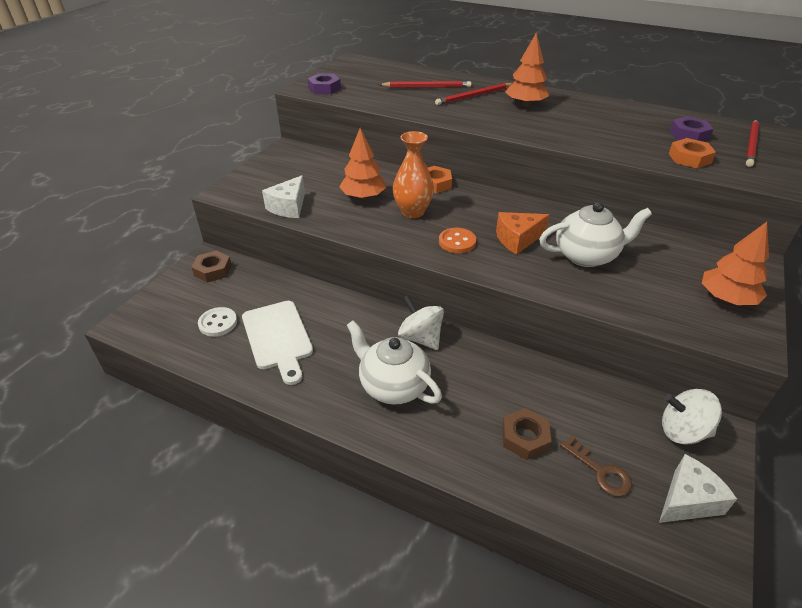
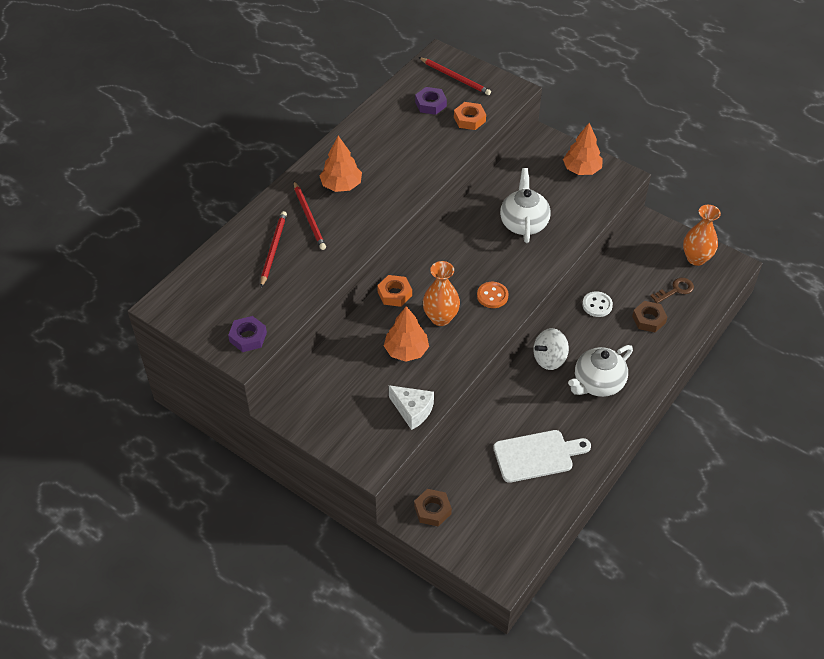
camera: 80 degrees left, 10 degrees up
(218, 323) = (512, 501): white button -> white button (597, 305)
(517, 239) = (495, 257): orange cheese -> none
(682, 431) = (649, 241): white spinning top -> none
(687, 500) = (696, 258): white cheese -> orange vase

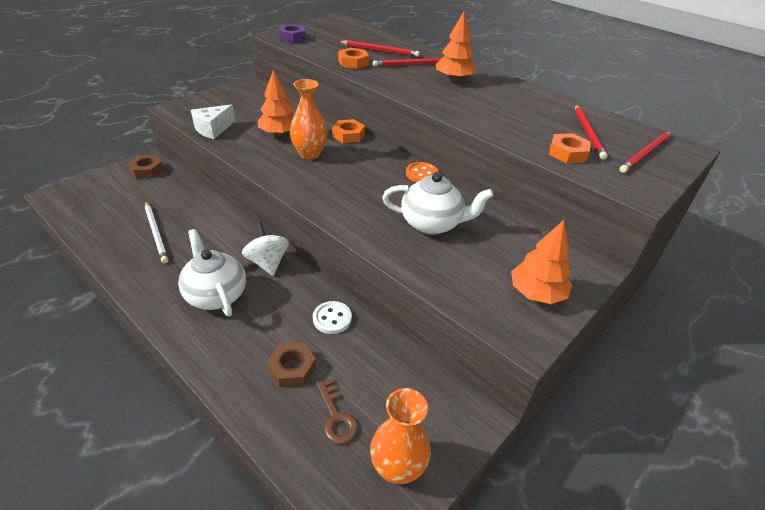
camera: 95 degrees right, 10 degrees down
(317, 267) = (353, 62): none -> orange nut
(430, 104) = (588, 133): purple nut -> red pencil
(492, 296) = (326, 186): orange button -> orange button (422, 174)
(536, 455) = (156, 233): white cutting board -> white pencil

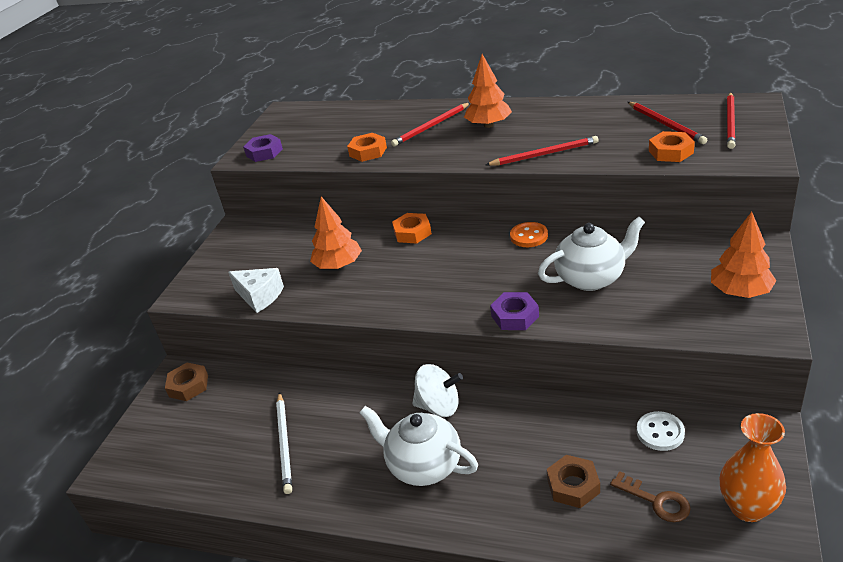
camera: 20 degrees left, 5 degrees down
(156, 233) = (284, 444): white pencil -> white pencil turned 45 degrees clockwise
(213, 129) = (260, 296): white cheese -> white cheese turned 75 degrees counterclockwise
(268, 262) = (439, 406): white spinning top -> white spinning top turned 150 degrees clockwise
(309, 154) = (397, 271): orange vase -> none
(332, 318) = (560, 422): white button -> white button (660, 432)
(348, 221) = (515, 316): none -> purple nut
(380, 50) = (377, 126): red pencil -> red pencil (544, 154)

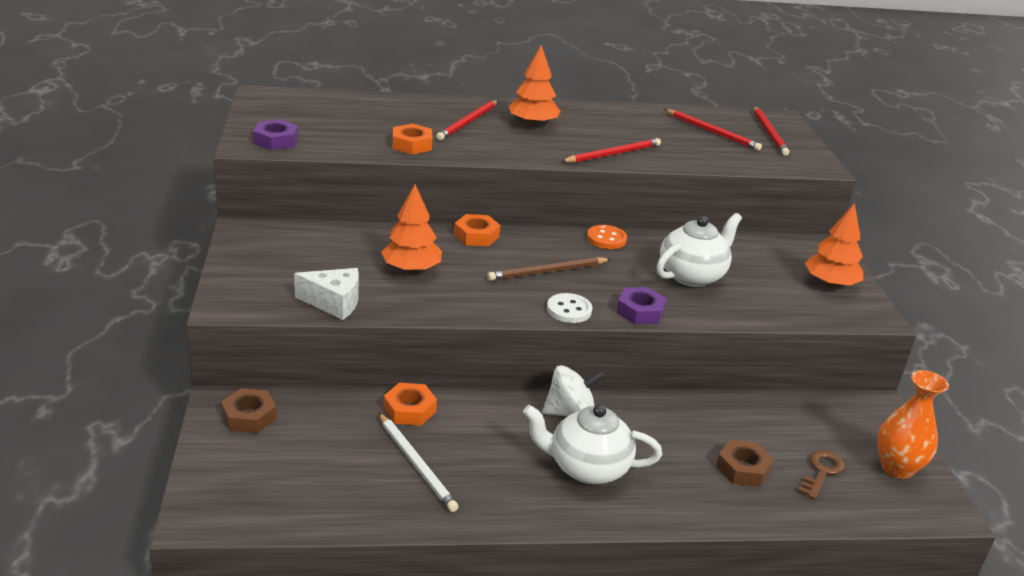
camera: 30 degrees left, 5 degrees down
(453, 270) = (547, 272): none -> brown pencil
(656, 501) = (821, 472): brown key -> brown key turned 75 degrees counterclockwise
(660, 432) = (794, 416): white button -> white button (569, 310)
(671, 152) = (733, 156): orange nut -> orange nut (409, 409)

